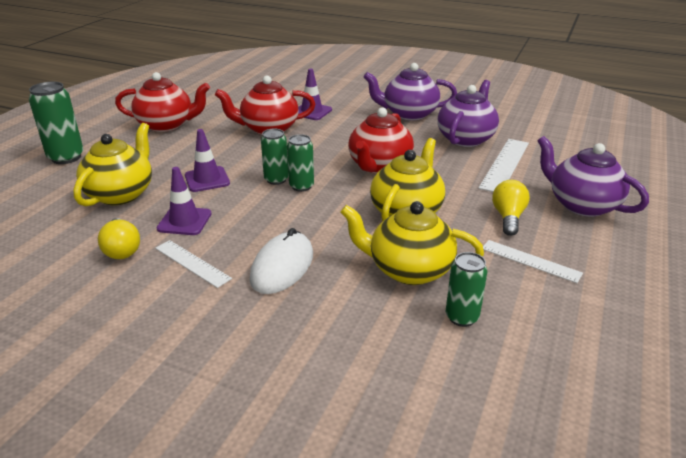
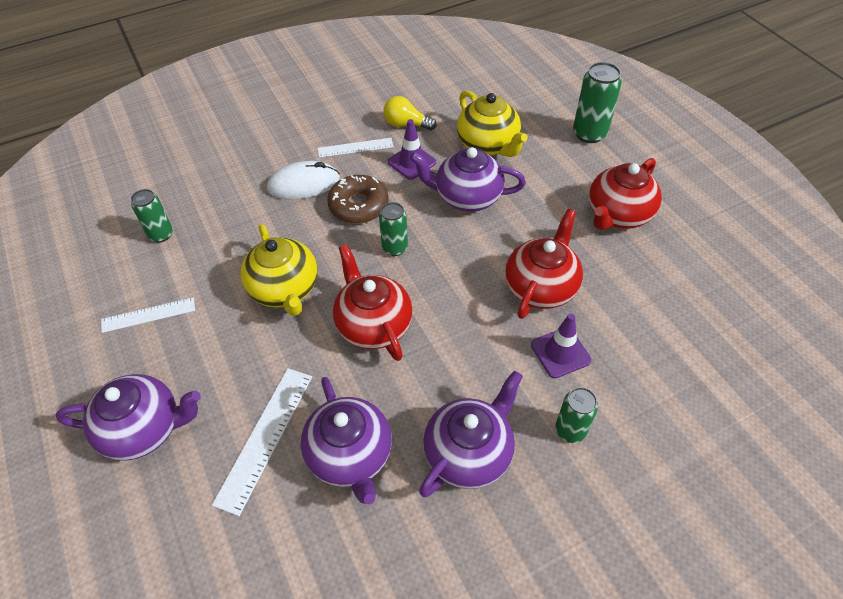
camera: 130 degrees right, 20 degrees up
(207, 179) = (466, 197): purple traffic cone -> purple teapot
(275, 222) = (358, 205): none -> brown donut
(276, 180) = (423, 238): green can -> green can (570, 430)
(282, 266) = (304, 184): white mouse -> white mouse turned 75 degrees counterclockwise
(408, 270) = (226, 241): yellow teapot -> none
(505, 165) = (265, 437): white ruler -> white ruler turned 45 degrees clockwise
(508, 217) = (199, 351): yellow light bulb -> none

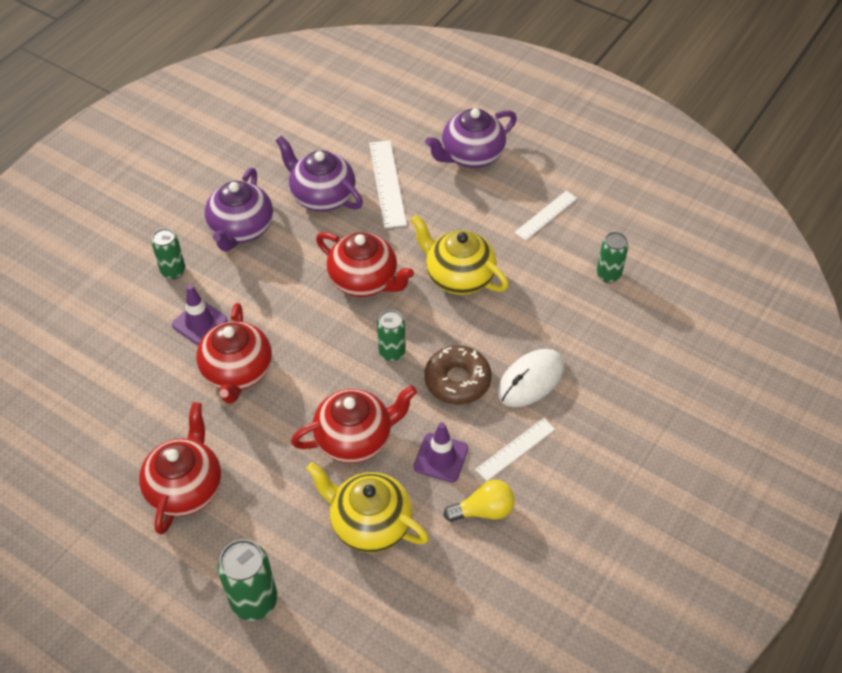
camera: 150 degrees right, 0 degrees up
(466, 197) = (355, 438): purple teapot -> red teapot

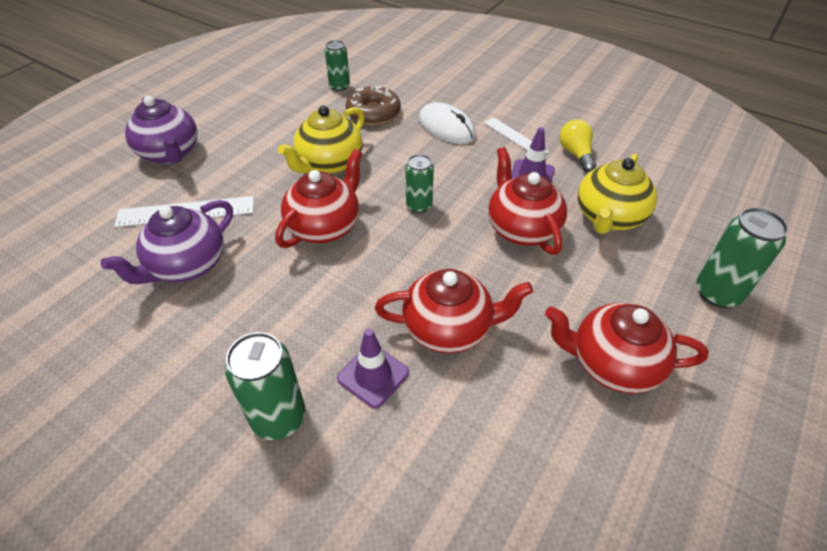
camera: 90 degrees left, 5 degrees down
(173, 271) = (279, 418): green can -> green can, size x1.53
(241, 230) = (220, 343): purple teapot -> none
(457, 380) = (449, 166): brown donut -> brown donut (373, 113)
(546, 215) = (265, 113): white ruler -> none

